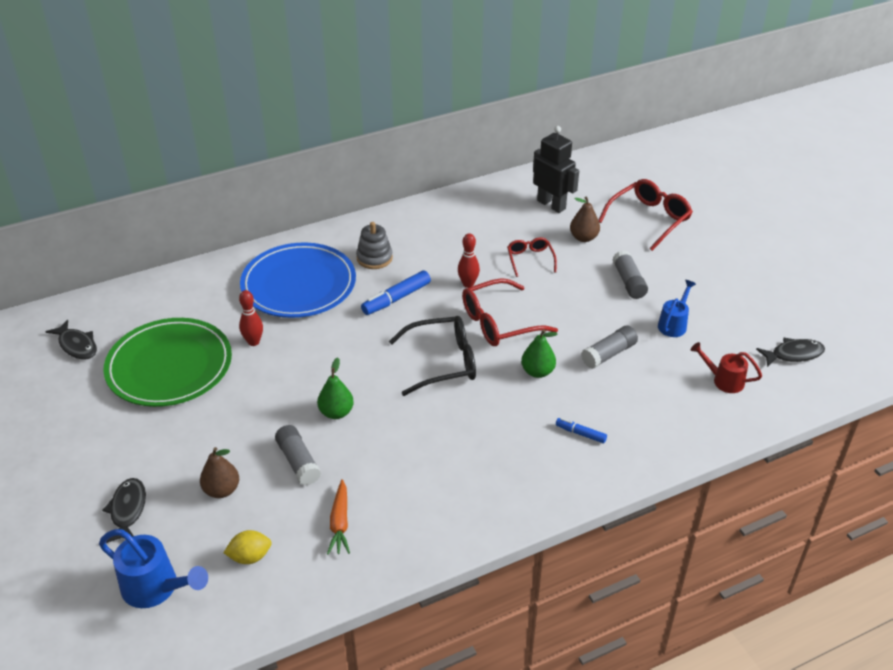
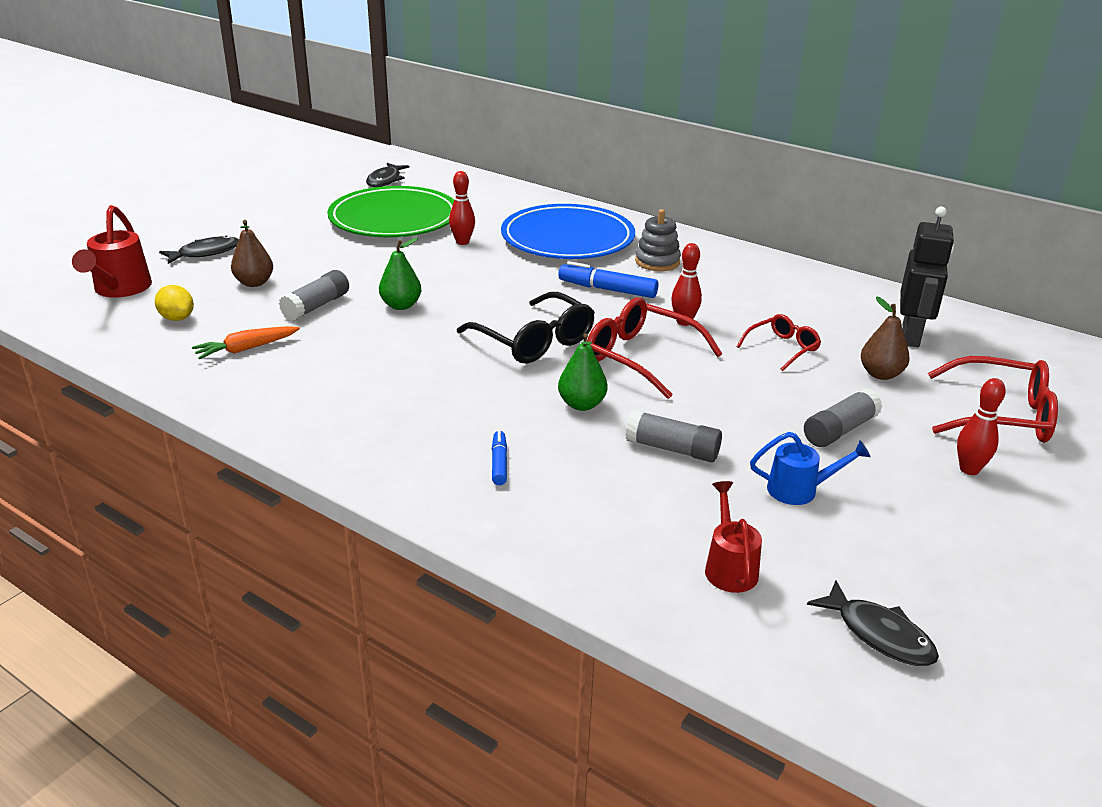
camera: 60 degrees right, 10 degrees down
(156, 588) = (120, 289): blue watering can -> red watering can
(688, 257) = (969, 469): none -> red bowling pin

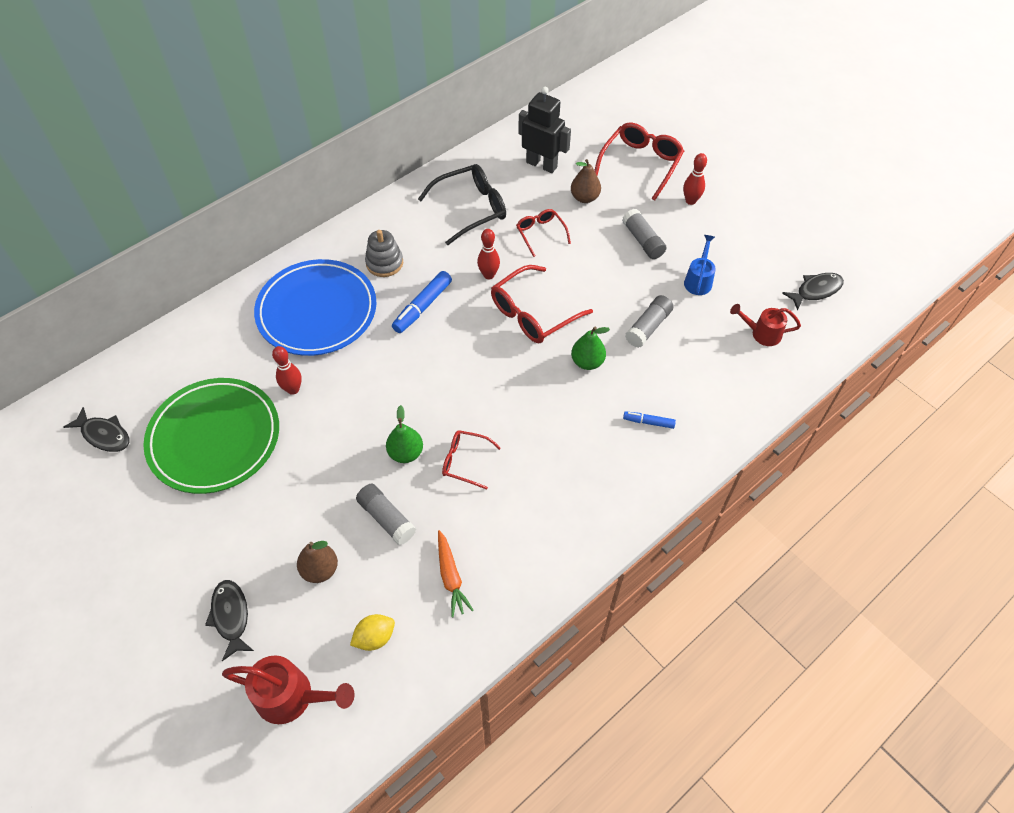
camera: 75 degrees left, 25 degrees up
(398, 339) = (465, 461): none -> red glasses
(534, 341) = (492, 371): black glasses -> black glasses (471, 209)

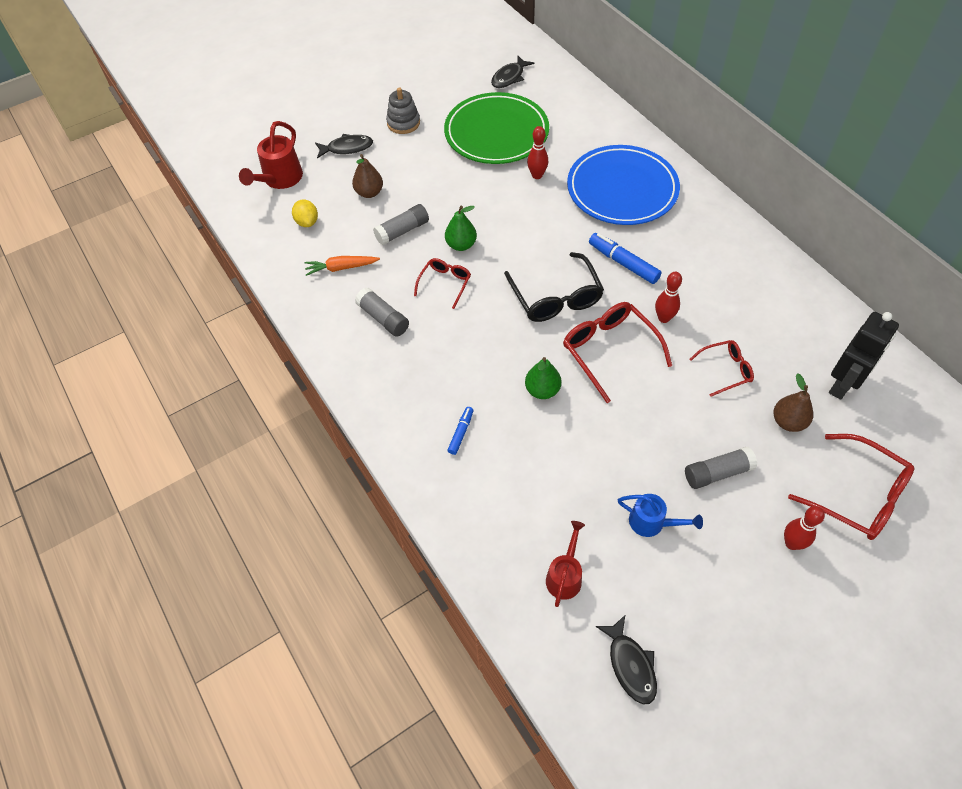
camera: 100 degrees right, 0 degrees up
(384, 263) = (681, 237): grey stacking toy -> grey stacking toy (403, 123)
(471, 209) = (762, 310): black glasses -> black glasses (555, 297)
(648, 327) = (584, 455): grey glue stick -> grey glue stick (383, 318)

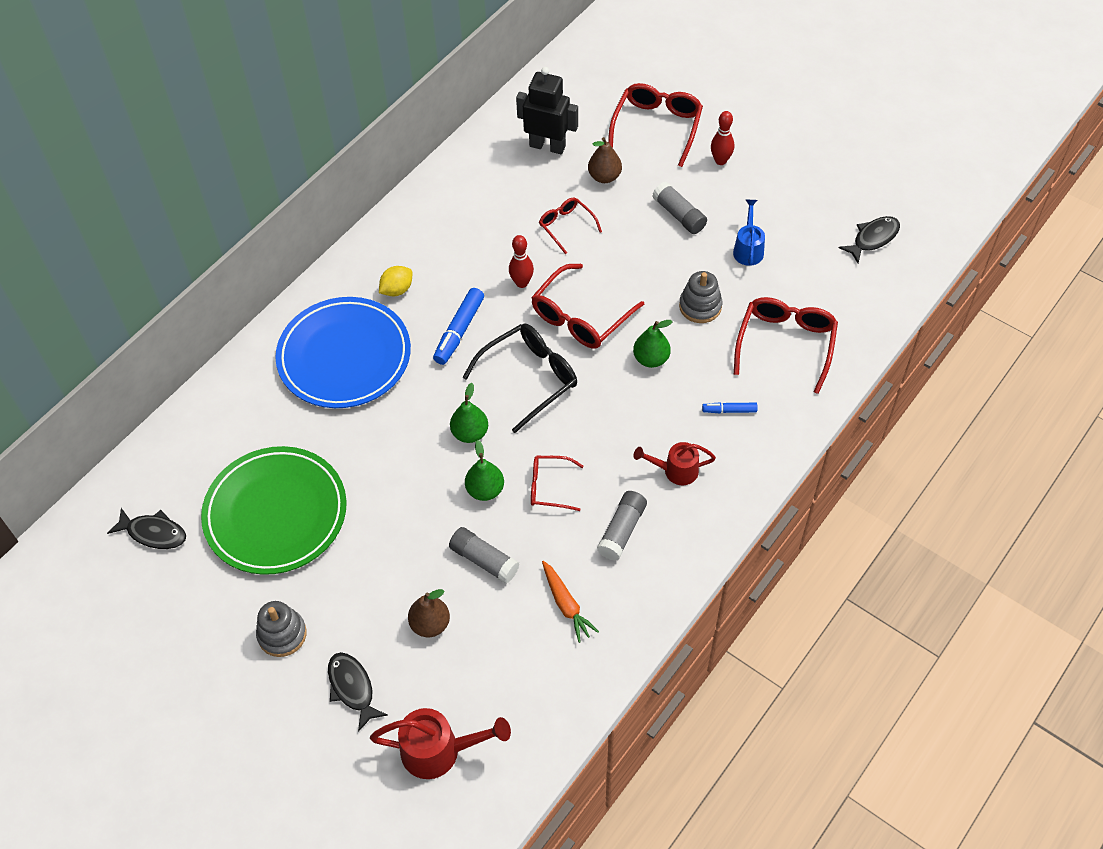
camera: 110 degrees left, 0 degrees up
(307, 222) = (505, 678): yellow lemon -> yellow lemon (397, 290)
(516, 510) = (785, 344): none -> red glasses
(517, 247) = (470, 433): none -> green pear
(537, 175) = (344, 446): red bowling pin -> none
(565, 575) = (826, 295): red watering can -> red watering can (675, 470)
(590, 451) = (700, 306): none -> grey stacking toy

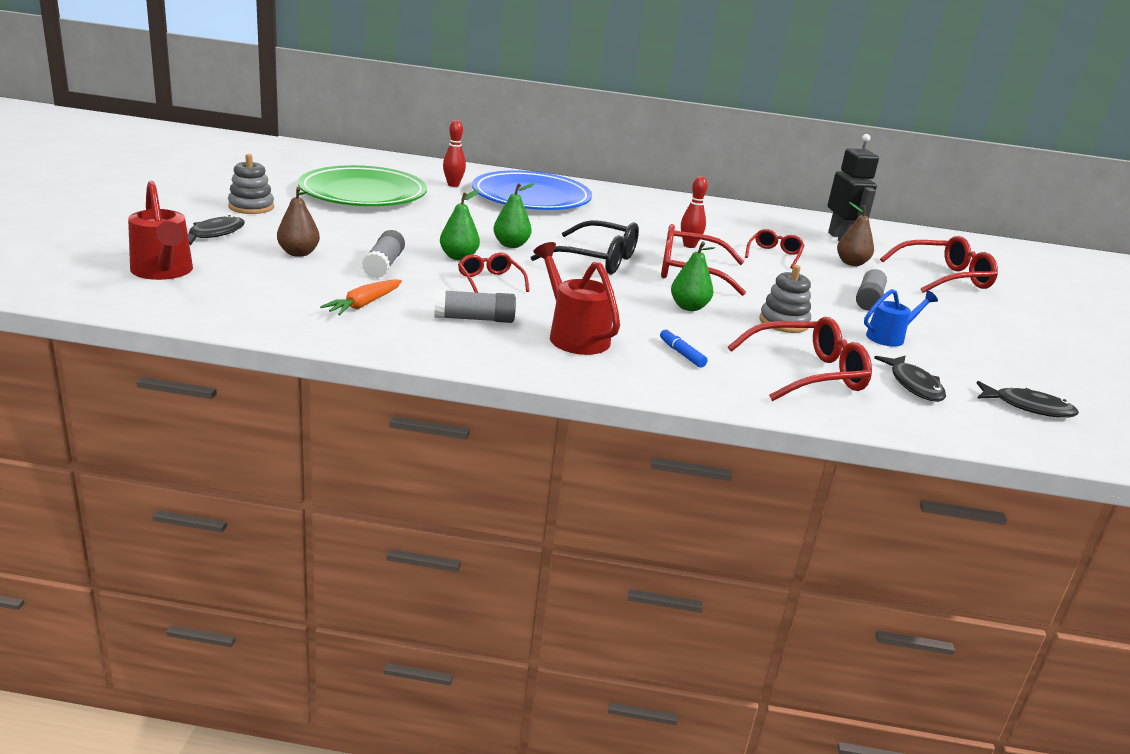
camera: 55 degrees right, 30 degrees down
(154, 533) = (313, 164): black fish -> black fish (914, 385)
(397, 290) = (616, 206): yellow lemon -> none
(459, 331) = (608, 230): blue marker -> none
(675, 470) = (574, 335): red watering can -> red watering can, size x1.52
(720, 161) = (964, 310): red bowling pin -> red bowling pin (453, 185)

